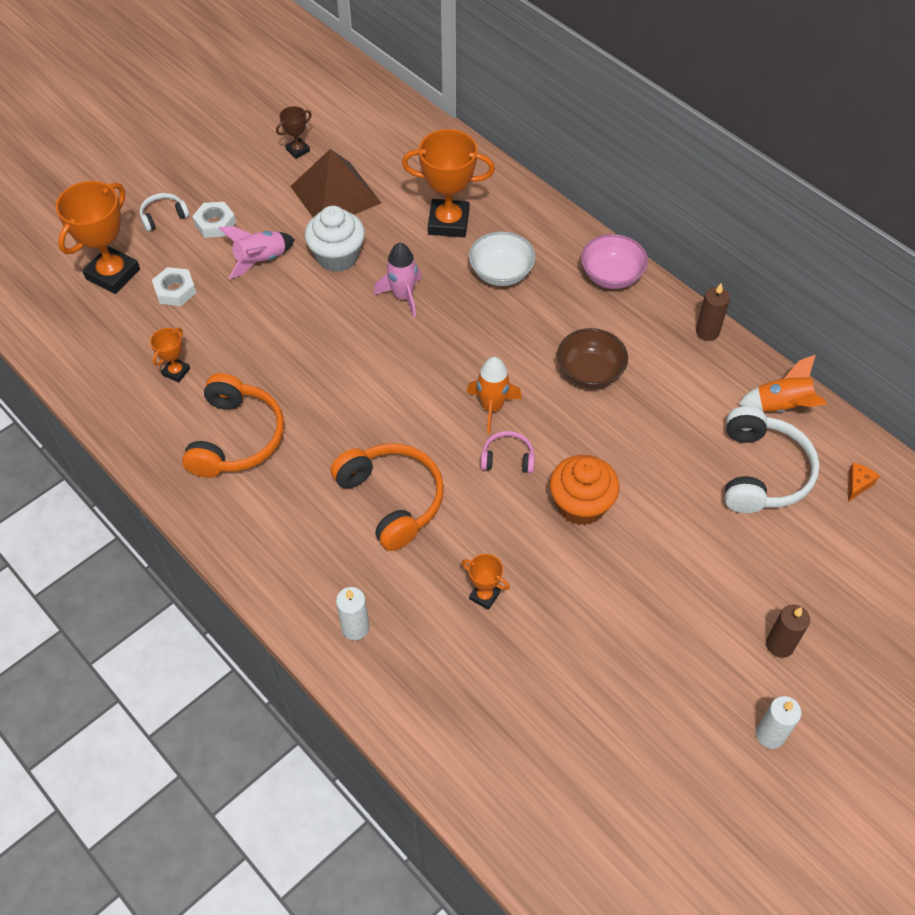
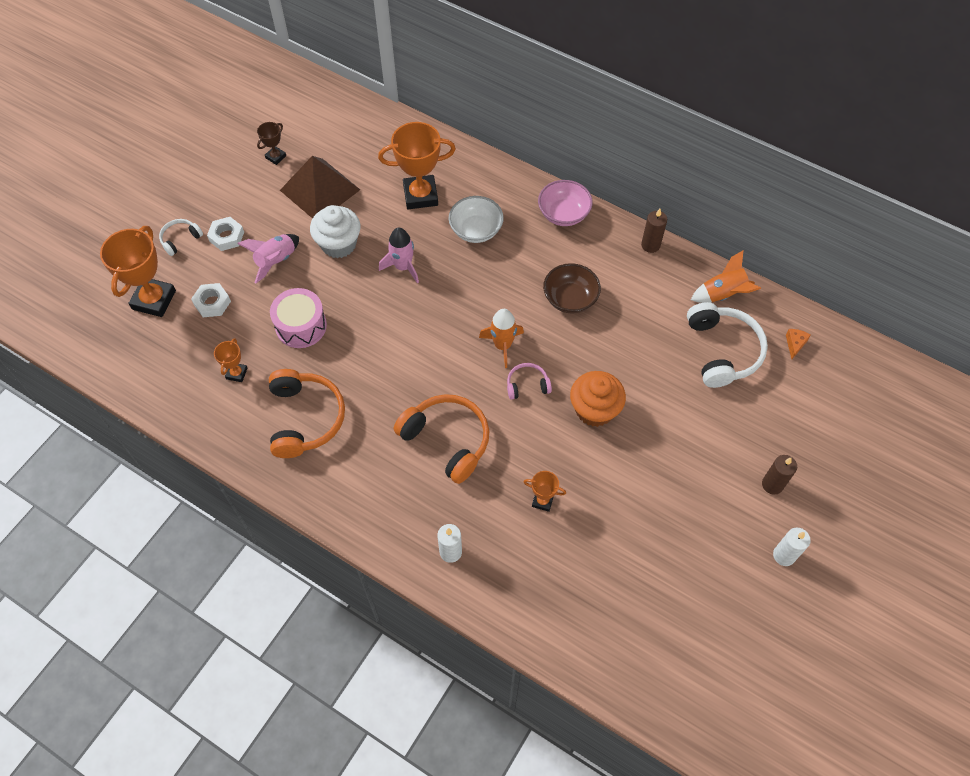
camera: 15 degrees left, 5 degrees up
(265, 336) = (301, 326): none -> pink drum

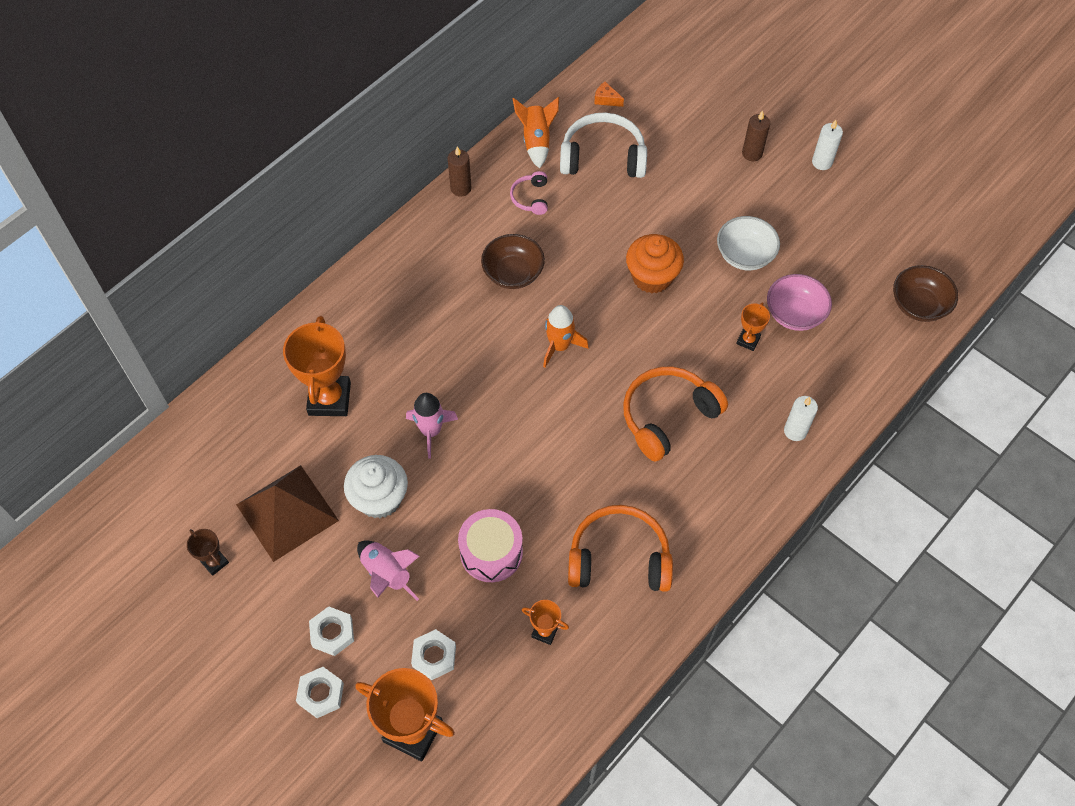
camera: 80 degrees left, 0 degrees up
(180, 239) = (321, 694): white headphones -> white nut
(476, 230) = (397, 348): white bowl -> white bowl (745, 255)
(527, 385) = (613, 331): pink headphones -> pink headphones (530, 198)
(563, 214) = (398, 259): pink bowl -> pink bowl (794, 314)
(623, 667) = (919, 305): none -> brown bowl

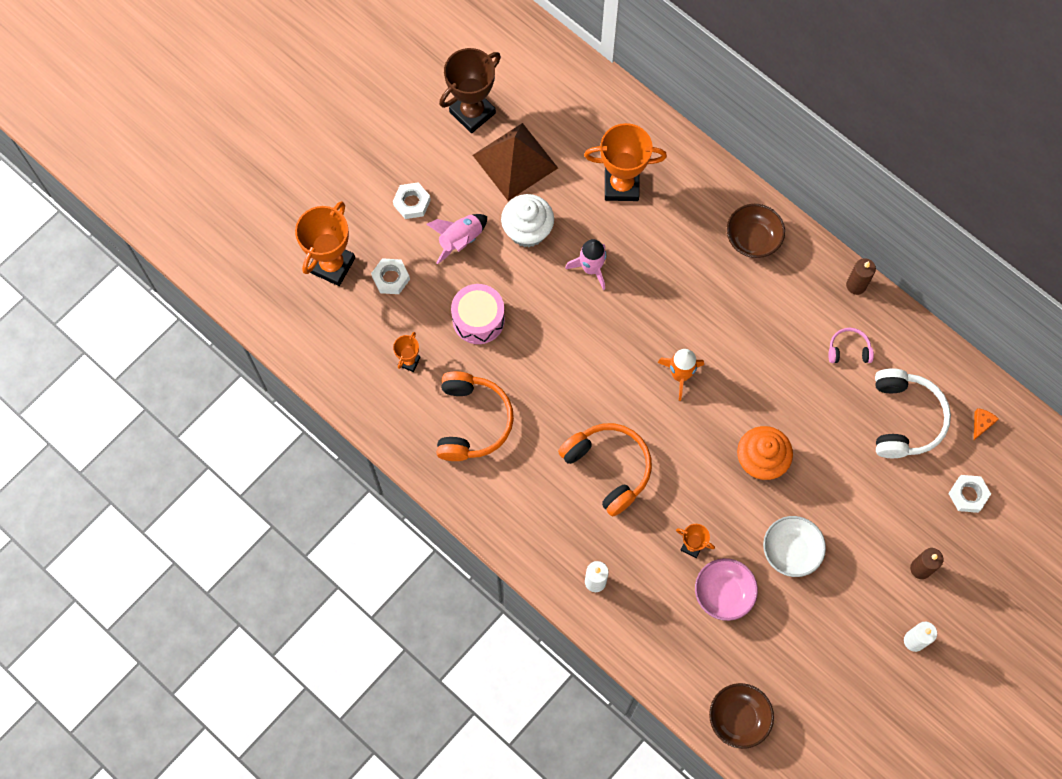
camera: 90 degrees right, 10 degrees up
(214, 562) = (472, 112): brown trophy -> brown trophy, size x2.04
(321, 694) = (363, 198): white nut -> white nut (968, 495)
(513, 273) = (759, 334): brown bowl -> brown bowl (752, 239)
(536, 141) = (920, 355): orange rocket -> none

